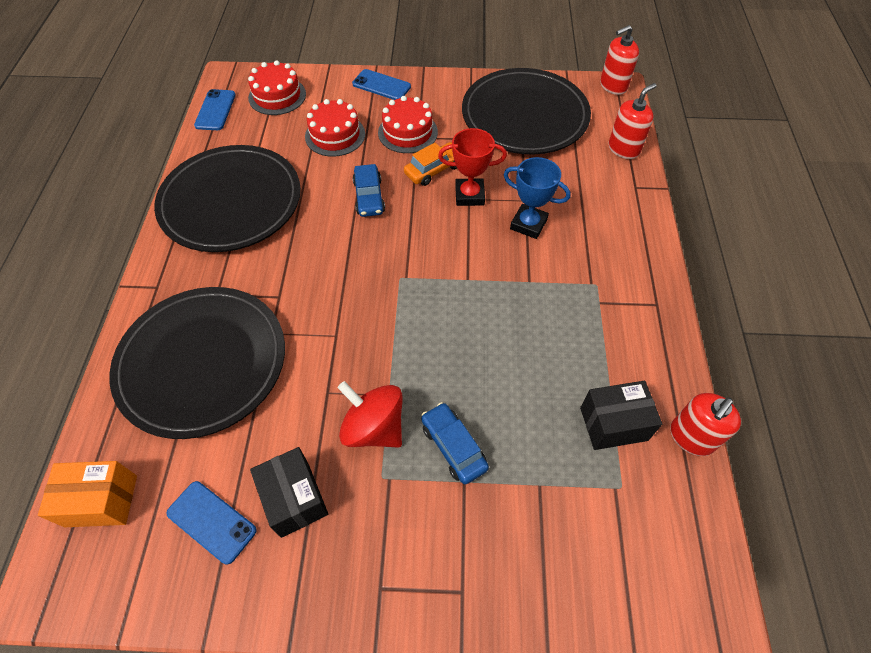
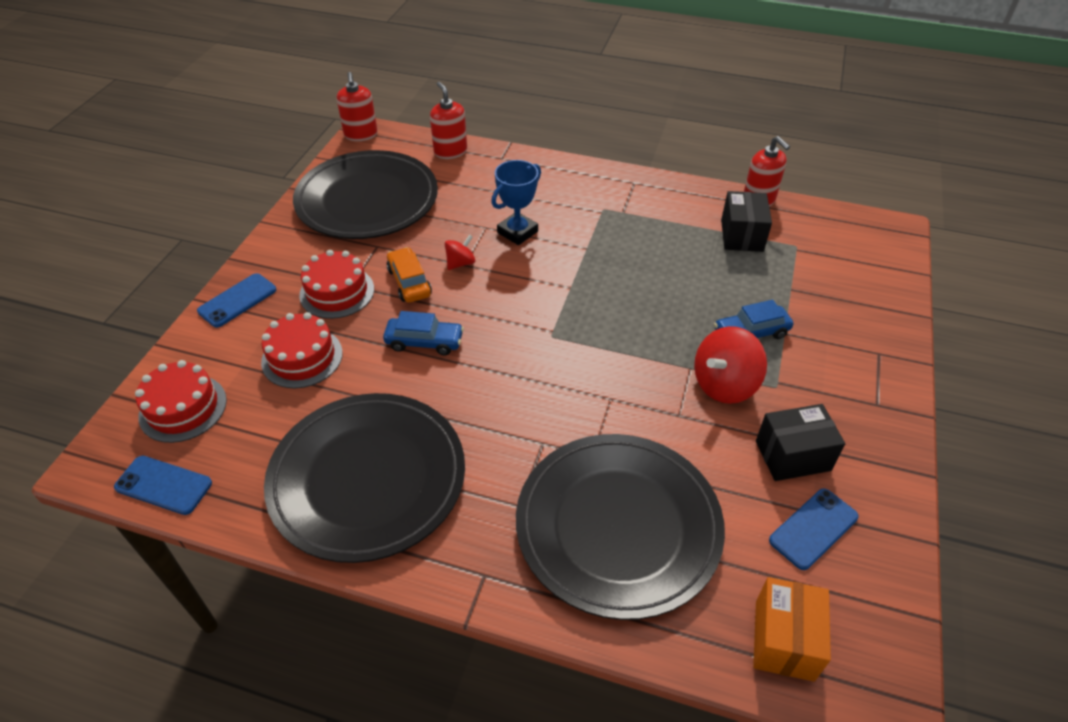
camera: 75 degrees left, 10 degrees down
(469, 195) = (460, 263): red trophy -> red spinning top

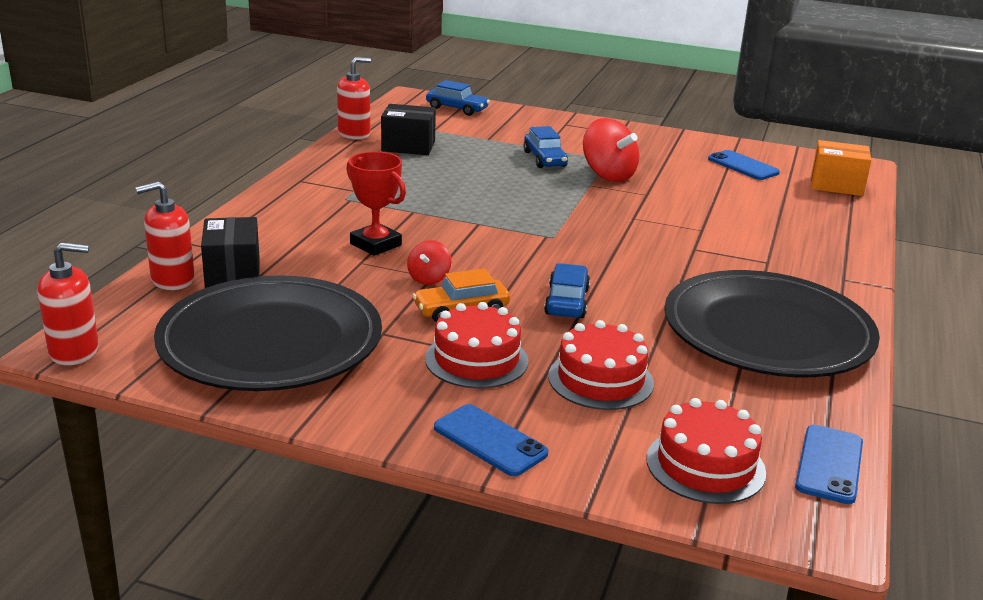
camera: 90 degrees left, 20 degrees down
(460, 263) = (429, 279): red spinning top -> red spinning top turned 120 degrees counterclockwise
(517, 232) = (375, 244): blue trophy -> red trophy
(618, 526) = (770, 226): black plate -> none
(793, 456) = (678, 163): black box -> black box (233, 274)
(876, 263) = (457, 109): none -> blue car

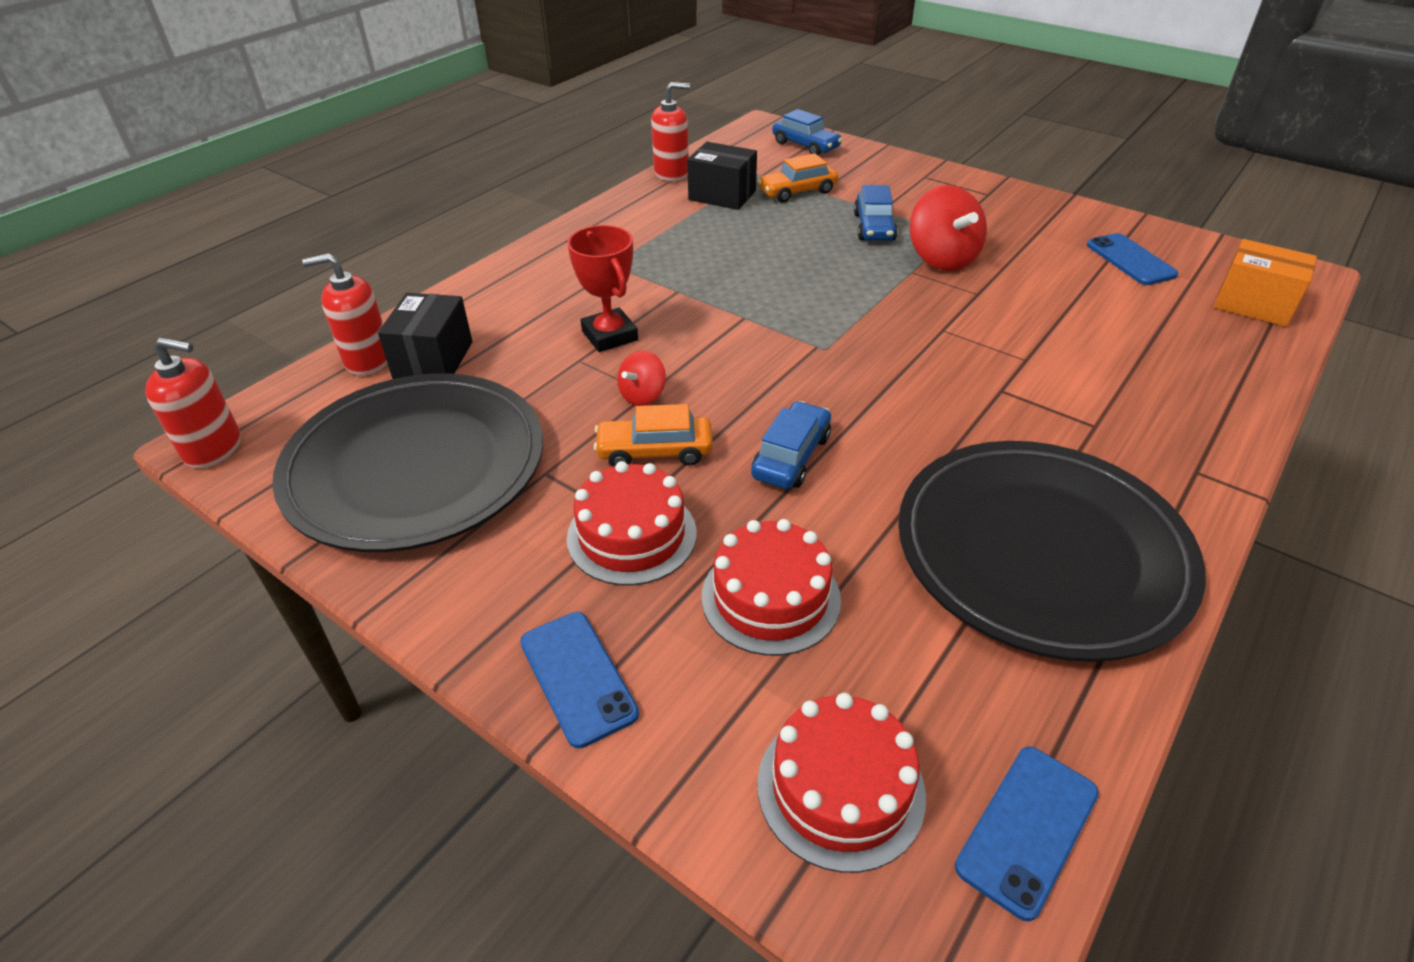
camera: 20 degrees right, 15 degrees up
(469, 140) = (797, 191): none -> orange car

